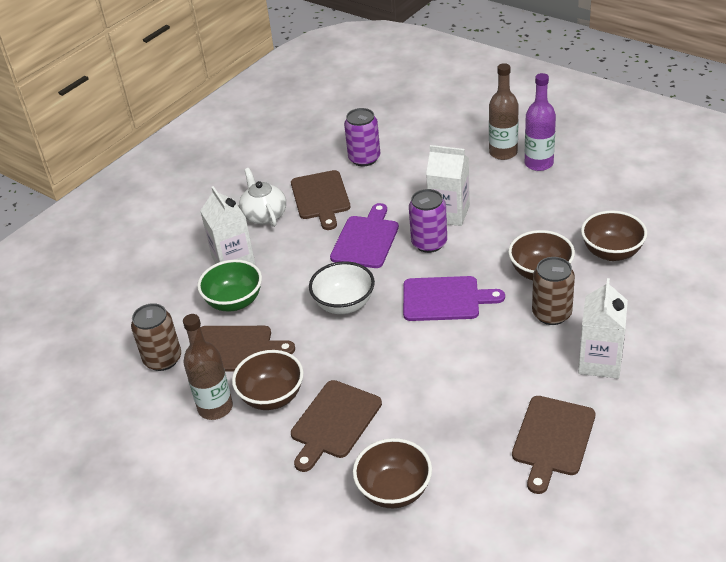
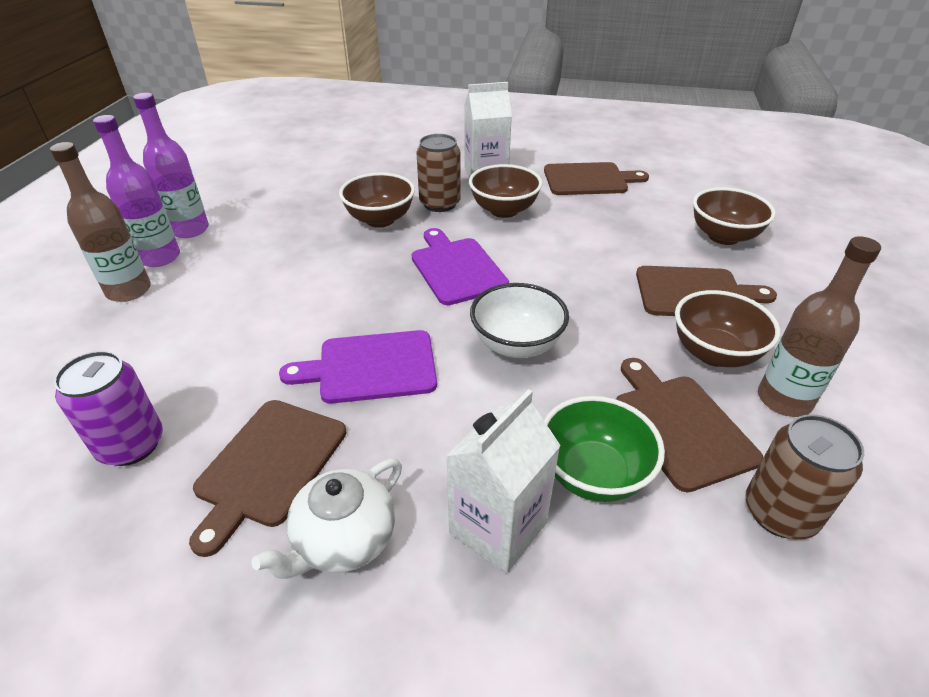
camera: 120 degrees left, 0 degrees up
(320, 198) = (268, 466): brown cutting board -> brown cutting board turned 150 degrees clockwise
(429, 243) = (357, 305): purple can -> none
(449, 213) = (286, 304): white carton -> none
(573, 176) = (190, 229): none -> purple bottle
(611, 252) = (330, 189): brown bowl -> brown bowl (504, 210)

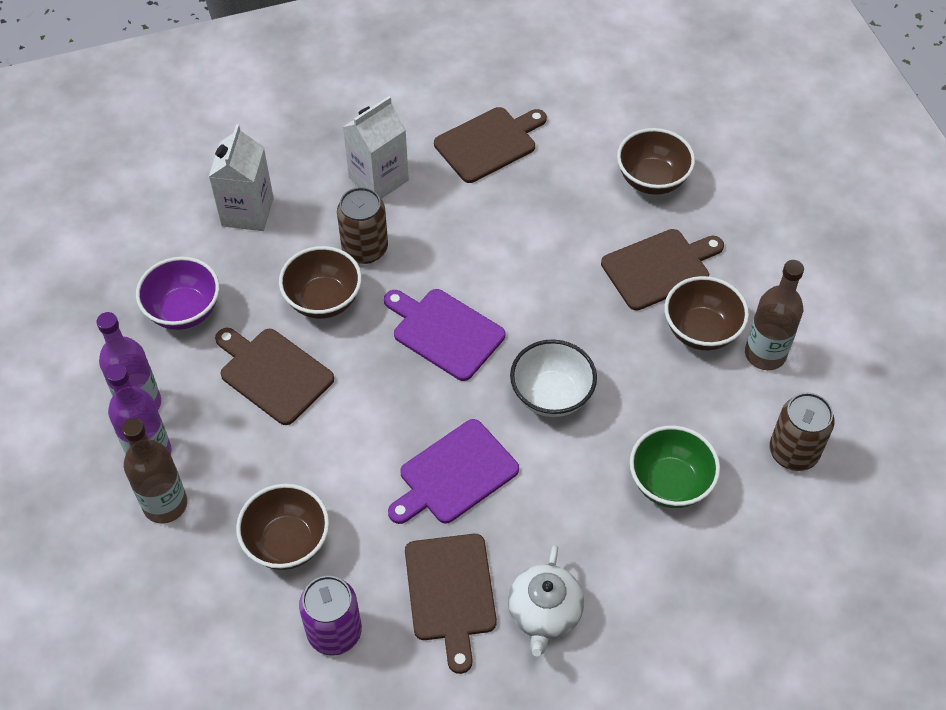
camera: 30 degrees left, 15 degrees up
(279, 194) = (184, 311): none -> purple bowl
(498, 528) = (633, 553): white carton -> white carton (247, 212)
(504, 210) = (435, 230): brown bowl -> brown bowl (287, 542)
(680, 425) = (706, 413): brown cutting board -> brown cutting board (273, 373)

